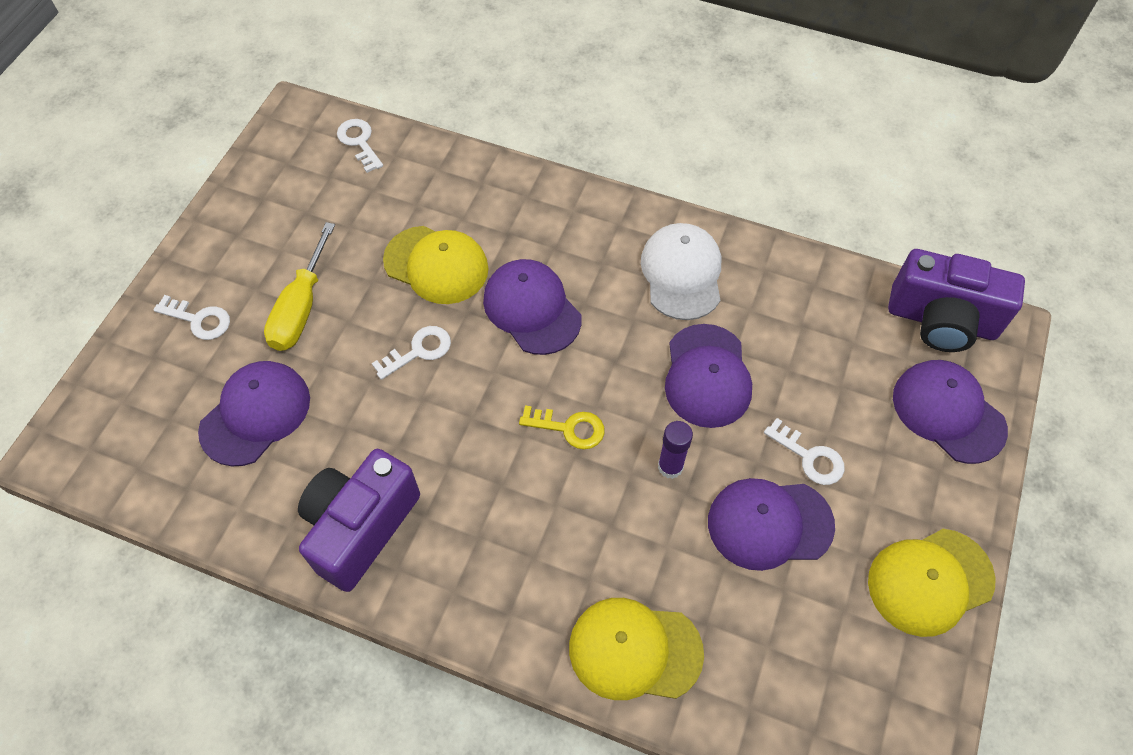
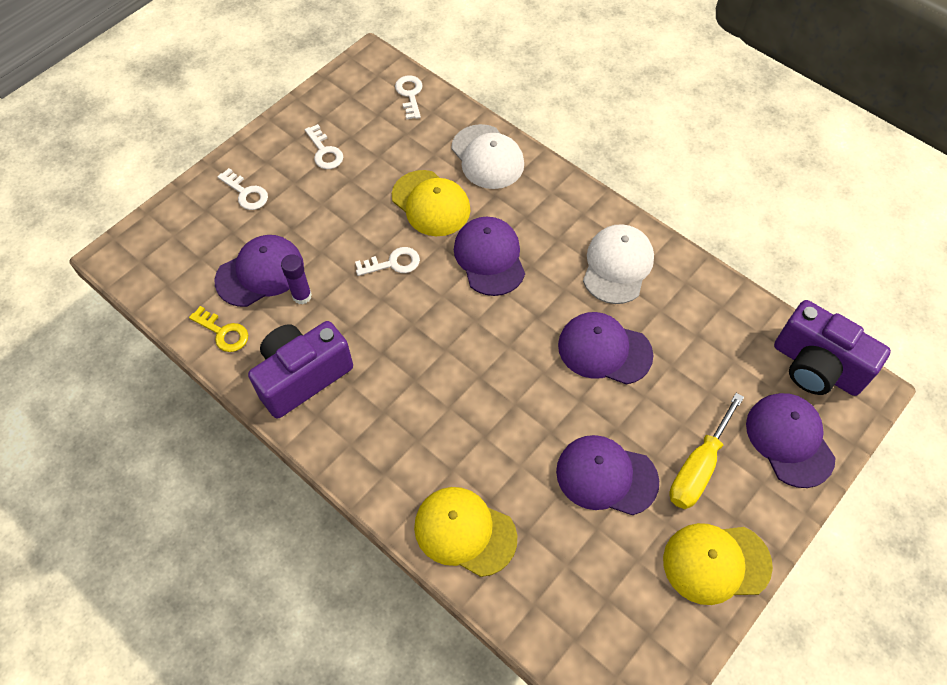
camera: 20 degrees right, 0 degrees up
(301, 308) = (320, 206): yellow screwdriver -> yellow screwdriver (698, 467)
(482, 190) = (487, 157): none -> white cap
(569, 428) = (482, 355): yellow key -> yellow key (223, 333)
(670, 467) = (547, 408): purple glue stick -> purple glue stick (302, 296)
(707, 376) = (604, 350): purple cap -> purple cap turned 90 degrees clockwise
(810, 457) = (660, 437): white key -> white key (325, 152)

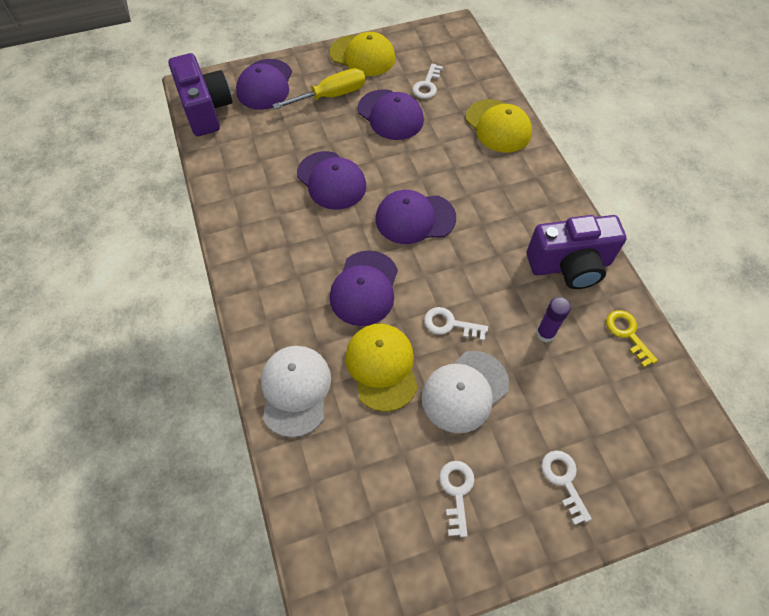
camera: 150 degrees left, 0 degrees up
(260, 273) = (577, 376): purple cap -> purple cap (415, 218)
(410, 94) = (320, 525): white key -> white key (427, 85)
(617, 266) = (269, 232): white cap -> white cap (464, 391)

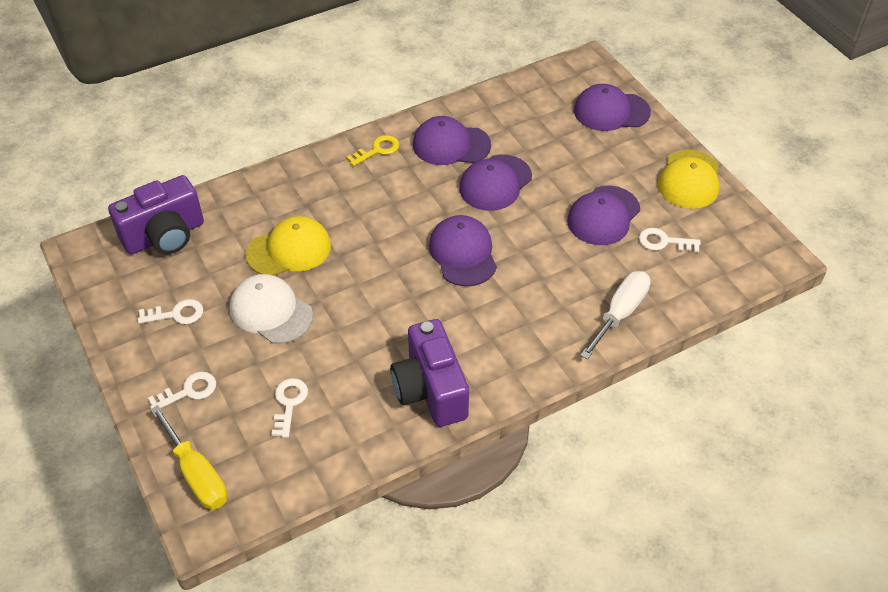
camera: 80 degrees right, 10 degrees down
(206, 110) = (560, 78): purple camera -> purple camera (165, 236)
(295, 390) = (261, 197): white cap -> none
(331, 96) = (615, 164): yellow screwdriver -> yellow screwdriver (197, 474)
(364, 288) = (371, 226): purple cap -> purple cap (451, 145)
(449, 324) = (340, 293): white key -> white key (289, 403)
(498, 126) = (620, 313): yellow cap -> white screwdriver
(545, 333) = (341, 371): purple glue stick -> none
(627, 333) = (351, 444): yellow key -> yellow key (377, 150)

